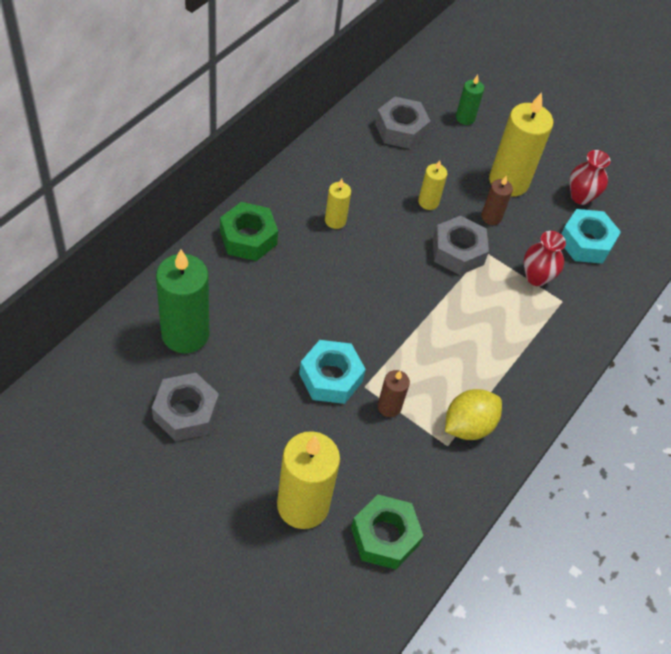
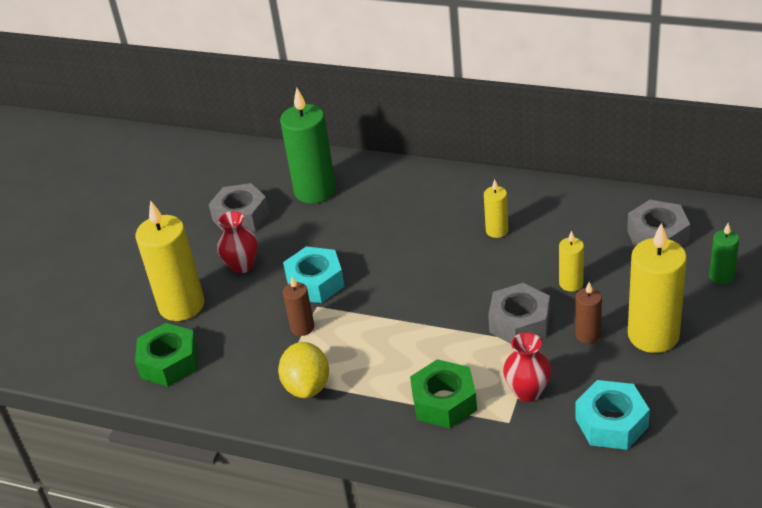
camera: 85 degrees right, 15 degrees down
(248, 238) = (438, 188): green nut -> green nut (444, 402)
(468, 425) = (307, 386): yellow lemon -> yellow lemon turned 45 degrees clockwise
(581, 196) = (682, 402): red vase -> red vase (242, 265)

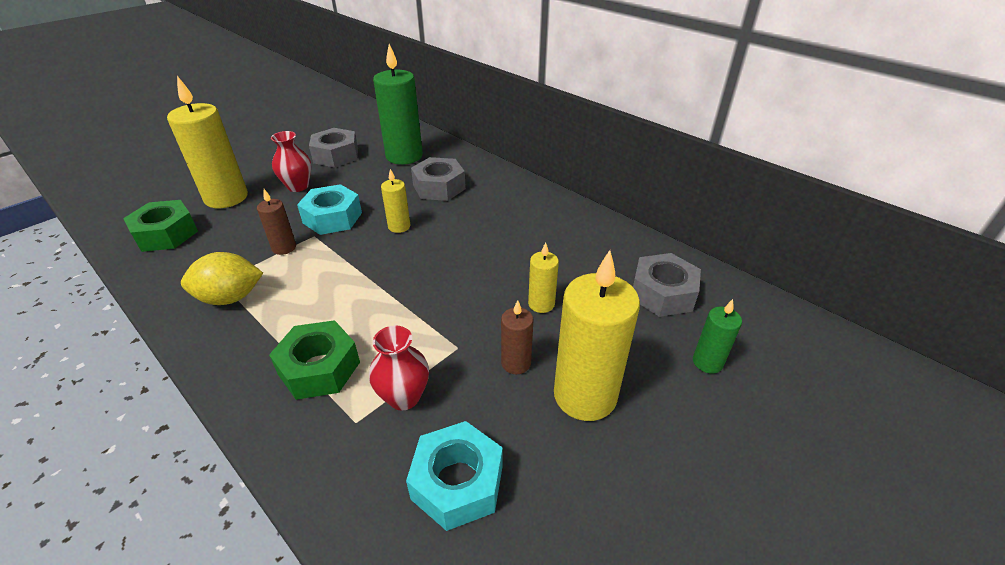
camera: 20 degrees right, 0 degrees up
(307, 386) = (230, 298): yellow lemon -> yellow lemon turned 60 degrees clockwise
(497, 231) = (514, 232): yellow candle -> yellow candle (399, 226)
(519, 322) = (461, 321): grey nut -> grey nut (439, 187)

